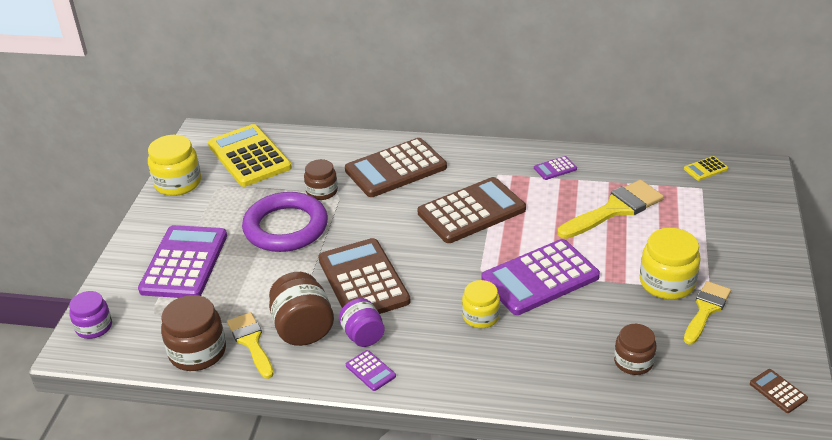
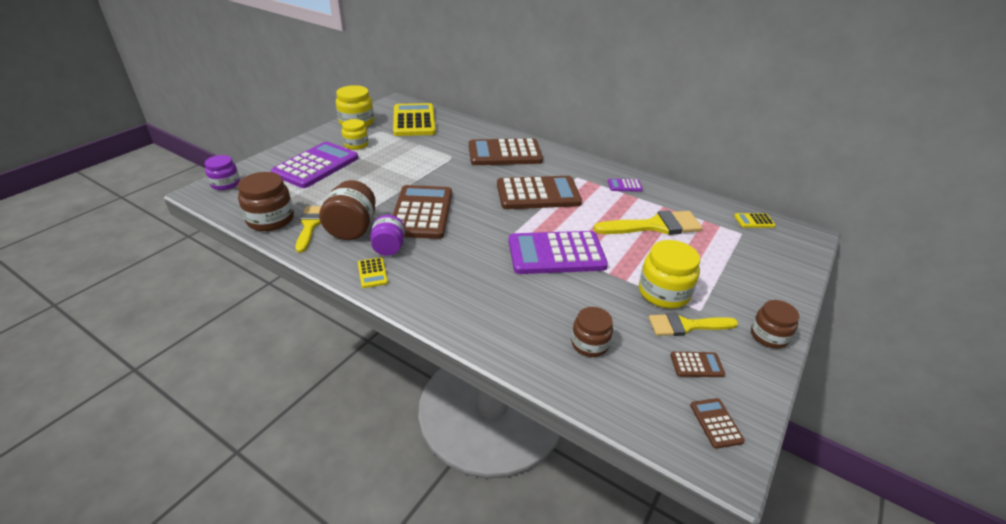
camera: 20 degrees right, 0 degrees up
(286, 227) = (399, 165): purple ring -> none
(322, 191) = (442, 152): brown jar -> brown jar (769, 336)
(370, 371) = (372, 273): purple calculator -> yellow calculator
(481, 316) = (487, 265): yellow jar -> yellow jar (356, 145)
(706, 310) = (686, 326): yellow brush -> yellow brush turned 150 degrees counterclockwise
(735, 345) = (696, 365): none -> brown calculator

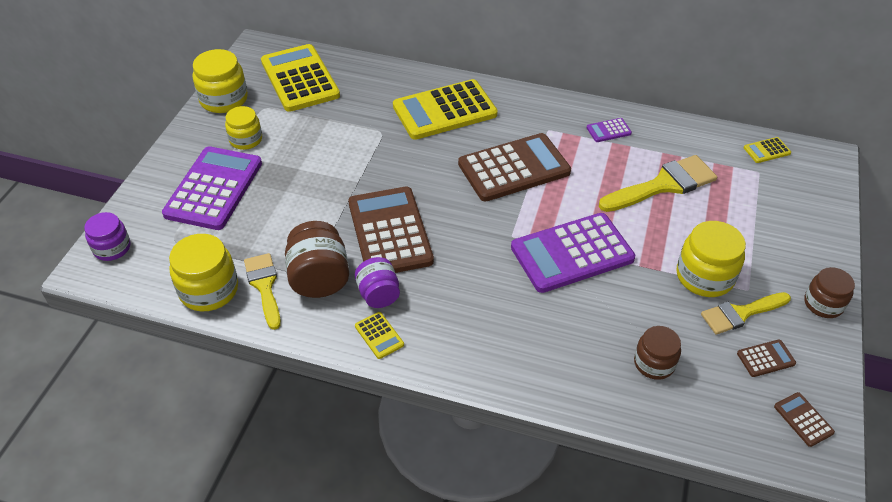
camera: 15 degrees left, 10 degrees up
(270, 219) = (209, 290): brown jar -> yellow jar
(504, 153) = (444, 110): brown calculator -> yellow calculator

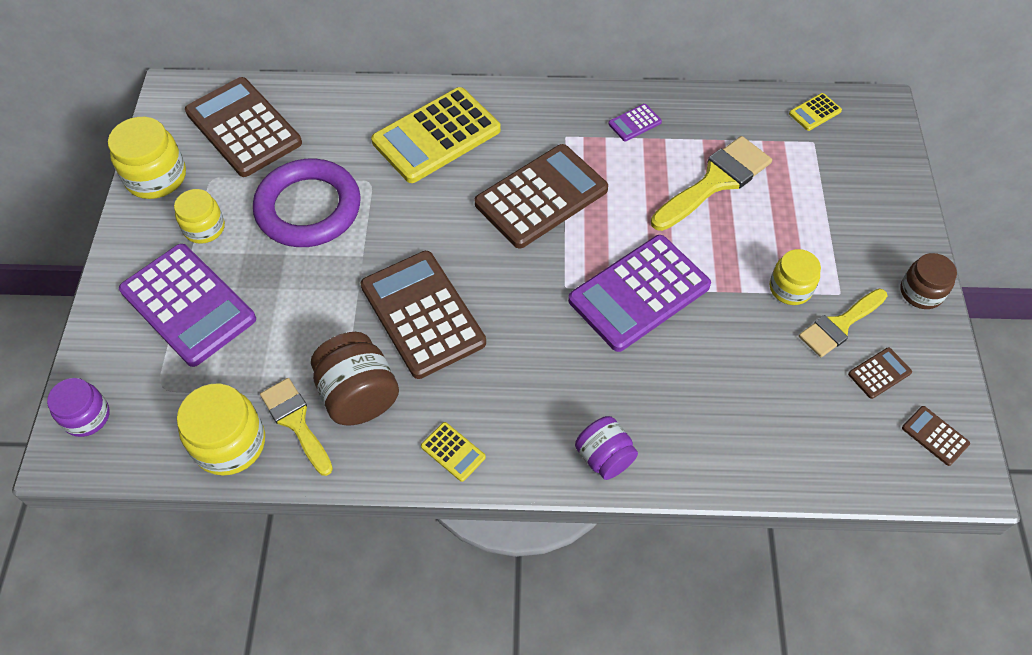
camera: 15 degrees left, 10 degrees up
(214, 189) = (188, 305): purple calculator -> purple calculator turned 135 degrees clockwise
(300, 79) = (244, 128): yellow calculator -> brown calculator
(328, 141) = (308, 208): none -> purple ring
(378, 295) = (435, 399): purple jar -> purple jar (604, 457)
(654, 363) = (765, 409): brown jar -> none
(704, 276) = (790, 288): yellow jar -> yellow jar, size x0.66

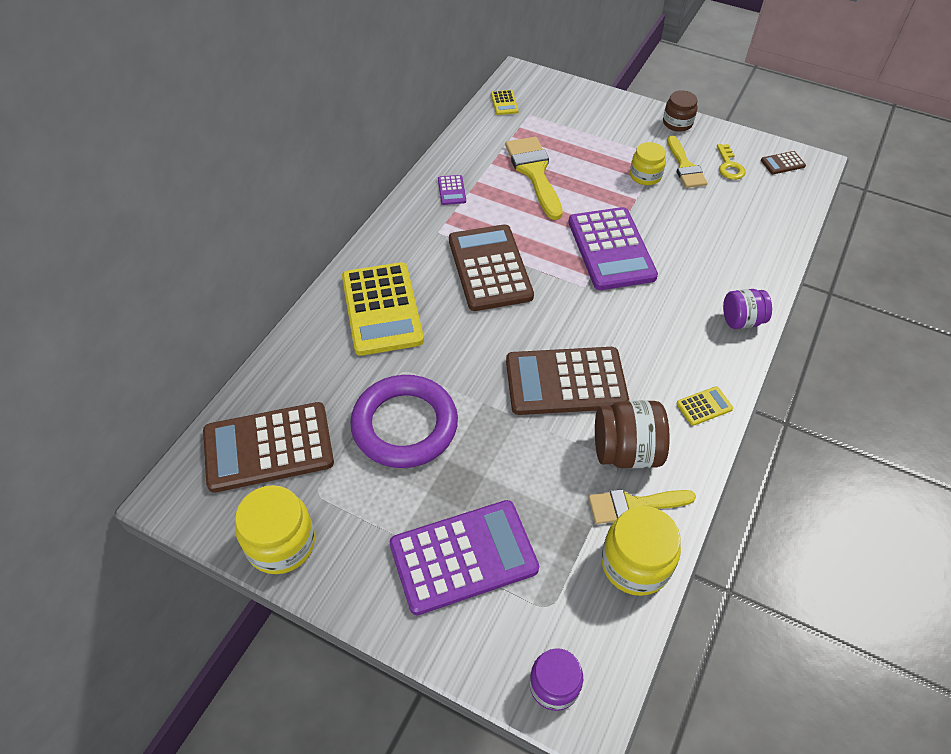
camera: 65 degrees left, 5 degrees down
(204, 228) = (376, 517): yellow jar -> none
(879, 373) = (729, 166): brown calculator -> yellow key

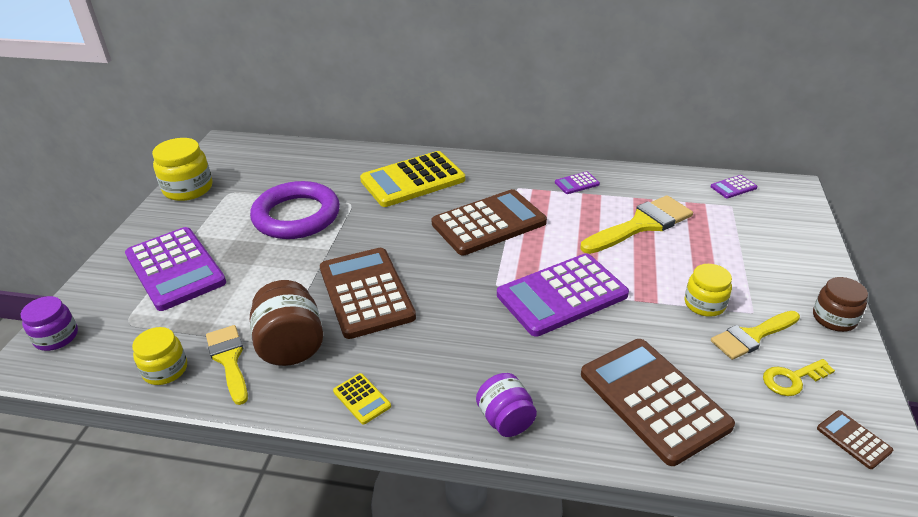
camera: 75 degrees right, 15 degrees down
(268, 447) = (266, 165): brown calculator -> brown calculator (653, 400)
(504, 103) = (733, 187): yellow calculator -> purple calculator
(635, 563) = (165, 370): yellow jar -> yellow jar, size x0.66

